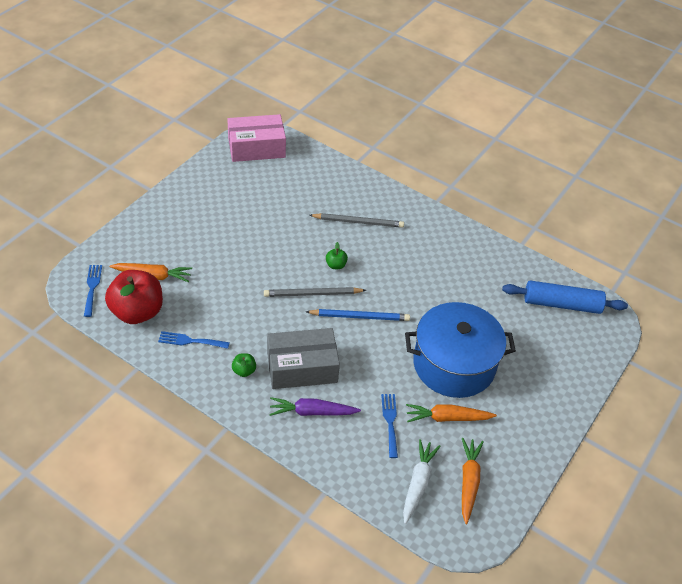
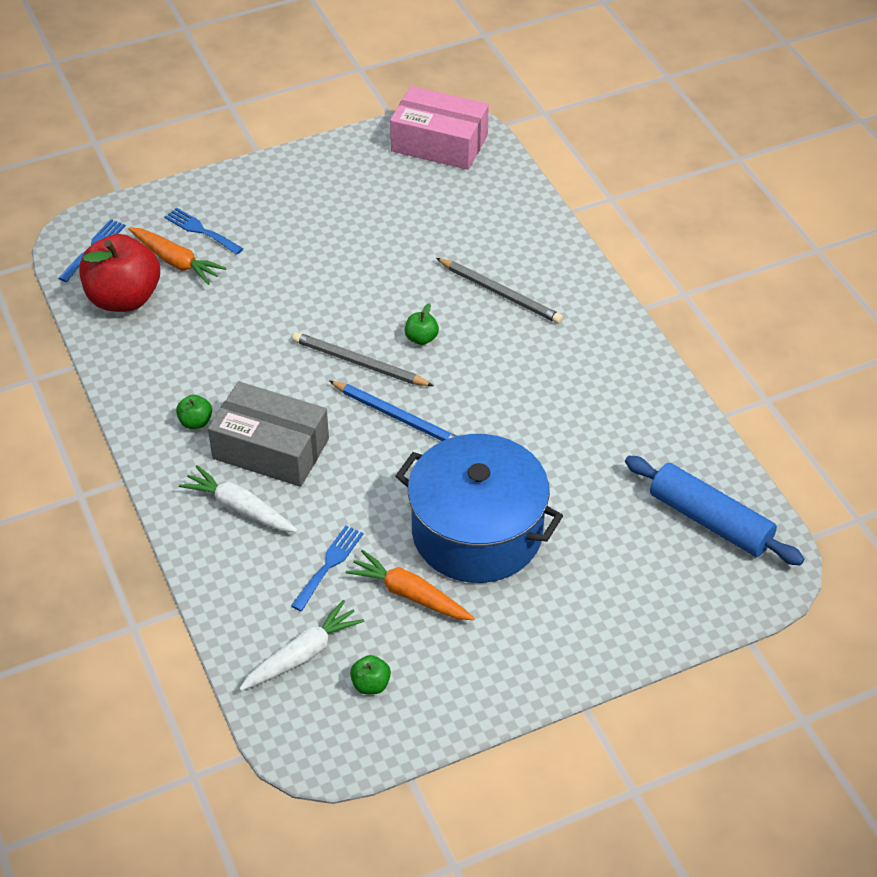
camera: 35 degrees right, 0 degrees up
(190, 341) = (159, 359): blue fork -> blue fork (200, 230)
(312, 412) = (239, 508): purple carrot -> white carrot
(468, 481) = (371, 684): orange carrot -> green apple

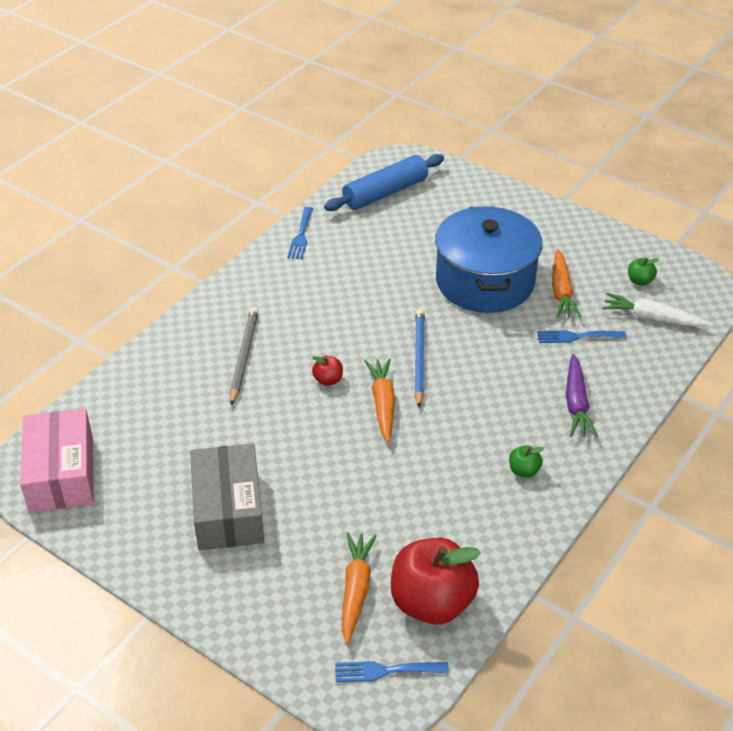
camera: 120 degrees left, 5 degrees down
(200, 230) = (300, 594): blue fork -> blue fork (301, 236)
(239, 508) = (576, 403): white carrot -> purple carrot
(271, 448) = (509, 413): grey box -> grey box (228, 510)
(359, 363) = (382, 403): grey pencil -> orange carrot
(421, 338) = (328, 380): green apple -> red apple
(710, 521) = (385, 193): blue rolling pin -> blue rolling pin turned 45 degrees clockwise

